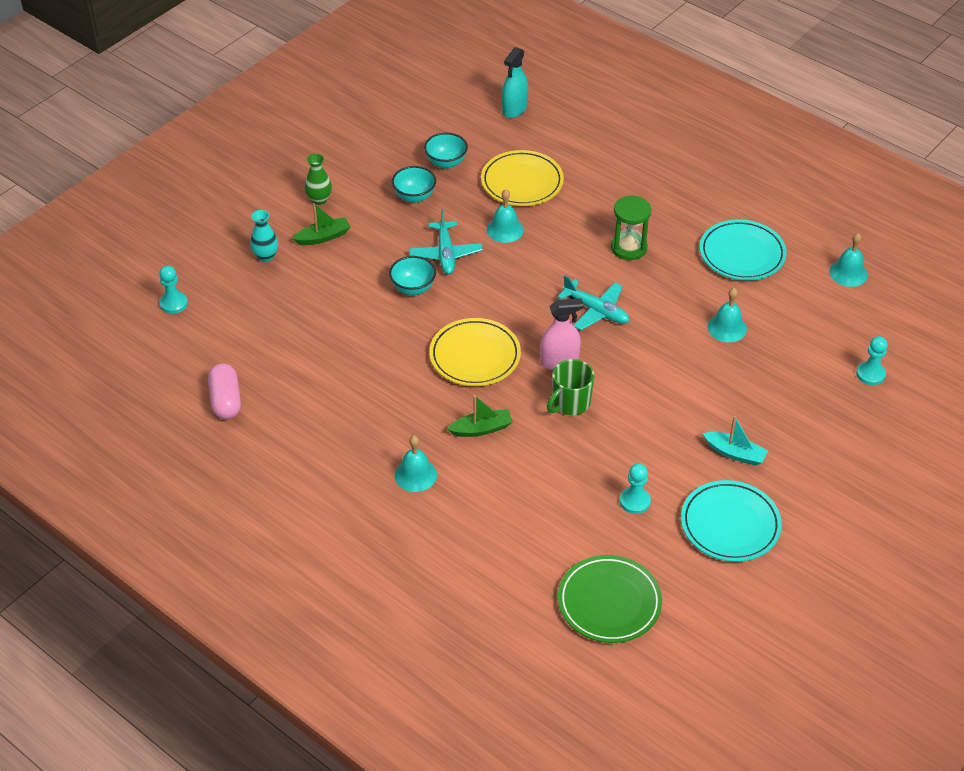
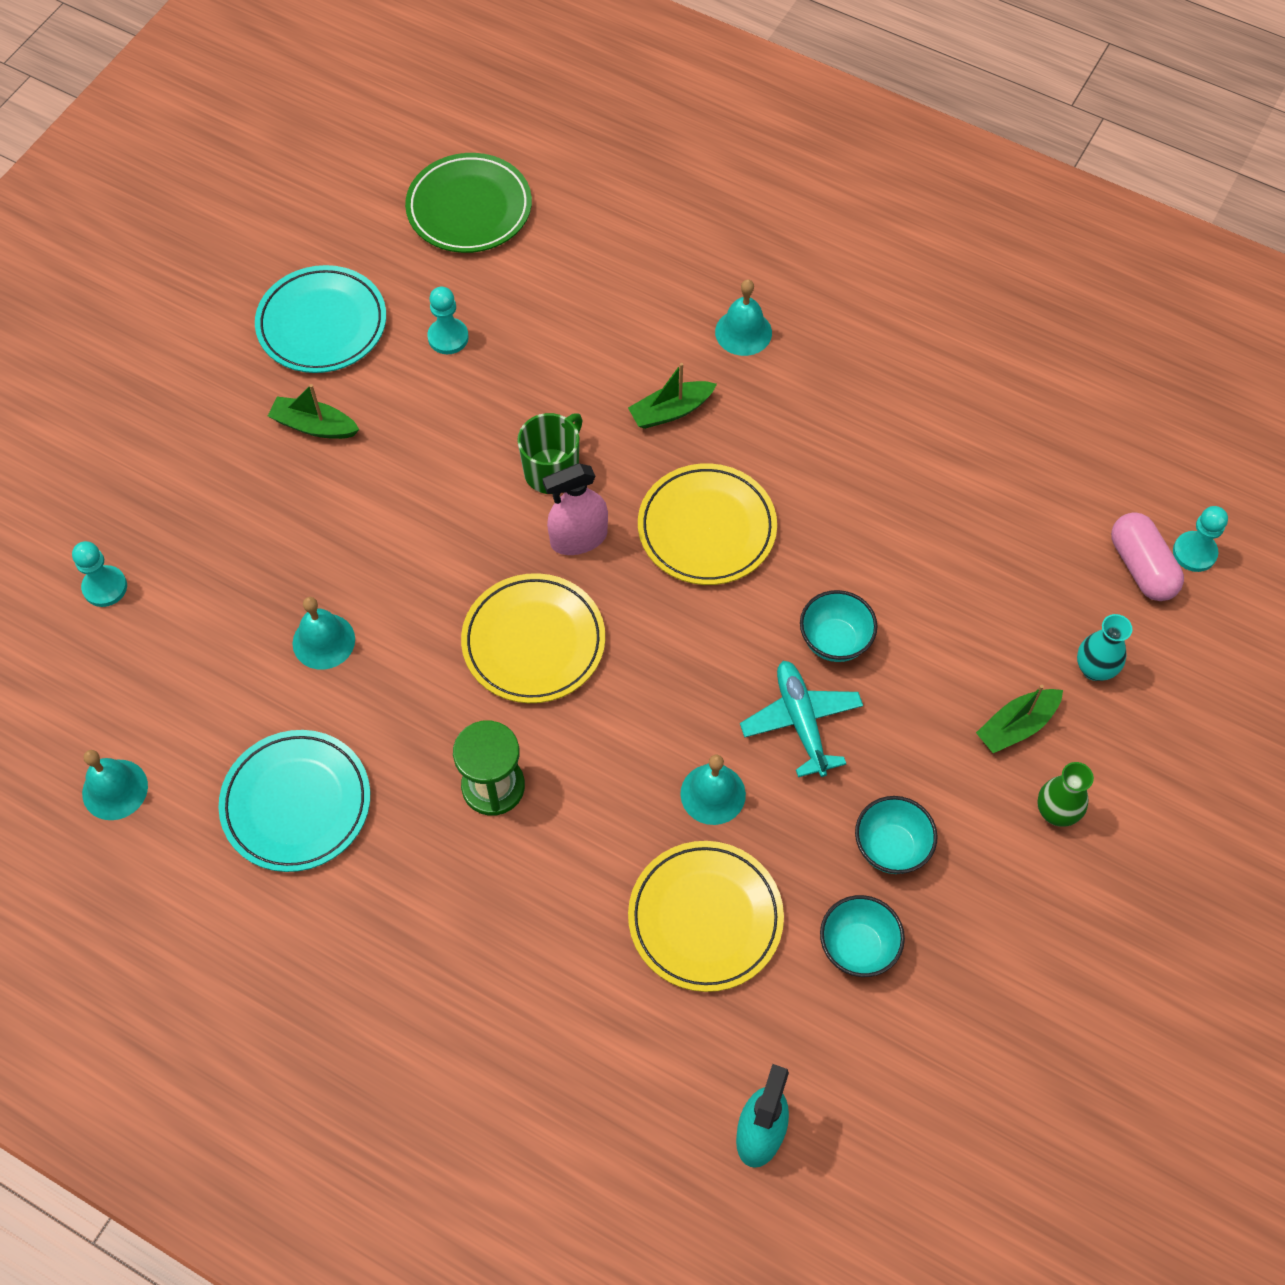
camera: 170 degrees right, 15 degrees up
(225, 400) = (1039, 401): pink capsule -> pink capsule (1141, 567)
(596, 311) = (533, 642): turquoise plane -> yellow plate
(735, 453) = (314, 426): turquoise boat -> green boat

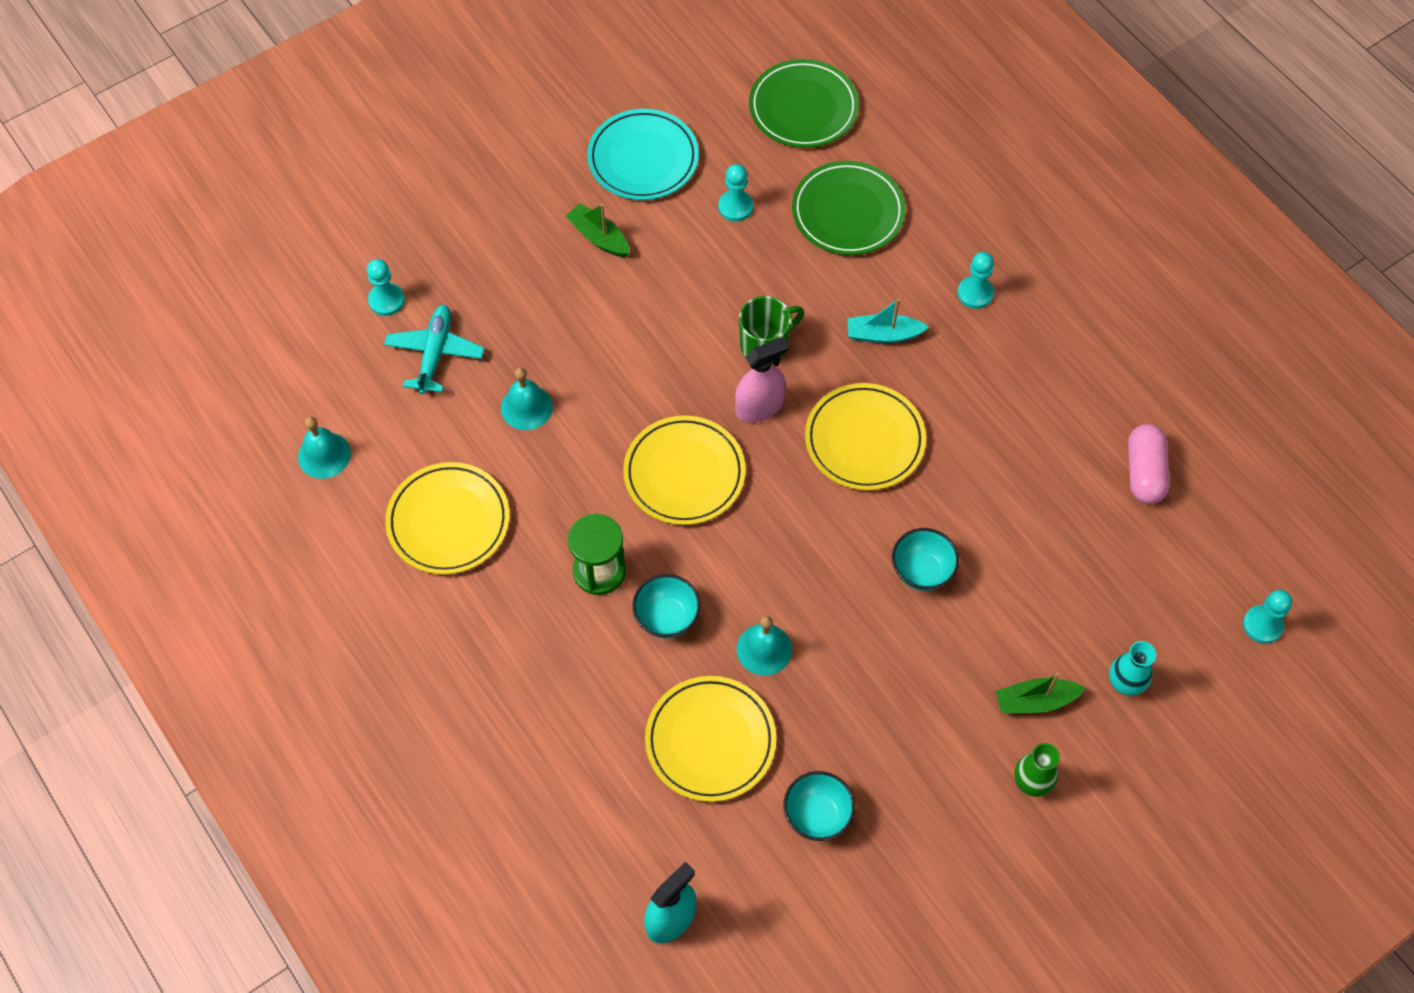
camera: 25 degrees right, 0 degrees up
(296, 803) = (448, 521): turquoise plate -> yellow plate
(570, 299) = (848, 212): none -> green plate
(579, 538) = (759, 407): pink spray bottle -> pink spray bottle turned 150 degrees clockwise
(671, 411) = (883, 335): green boat -> turquoise boat
(743, 332) = (975, 293): turquoise bell -> turquoise pawn
(801, 721) = (862, 623): turquoise plane -> turquoise plane (435, 353)
(891, 847) = (883, 751): turquoise bowl -> turquoise bowl (667, 618)
(1141, 567) = (1210, 618): pink capsule -> pink capsule (1144, 472)

